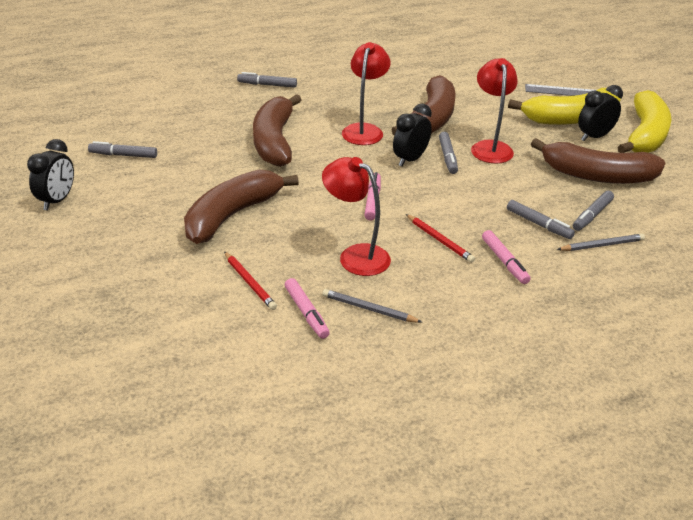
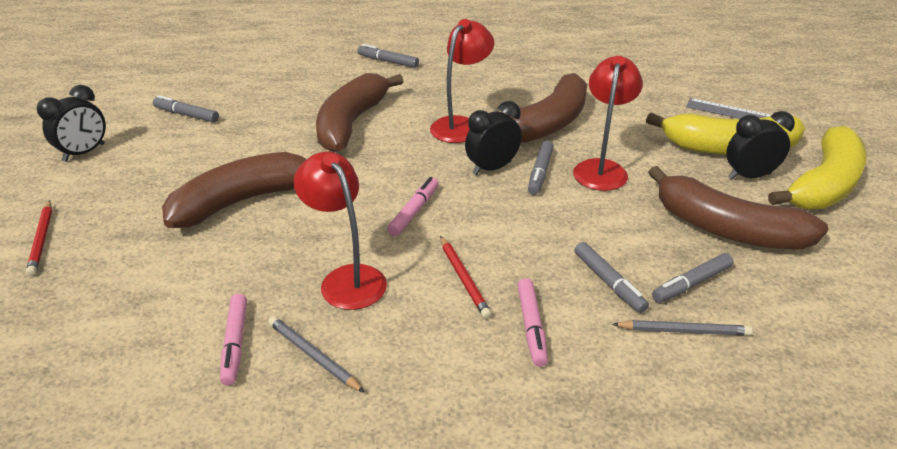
camera: 20 degrees right, 0 degrees up
(249, 282) = (201, 288): red pencil -> red pencil (42, 240)

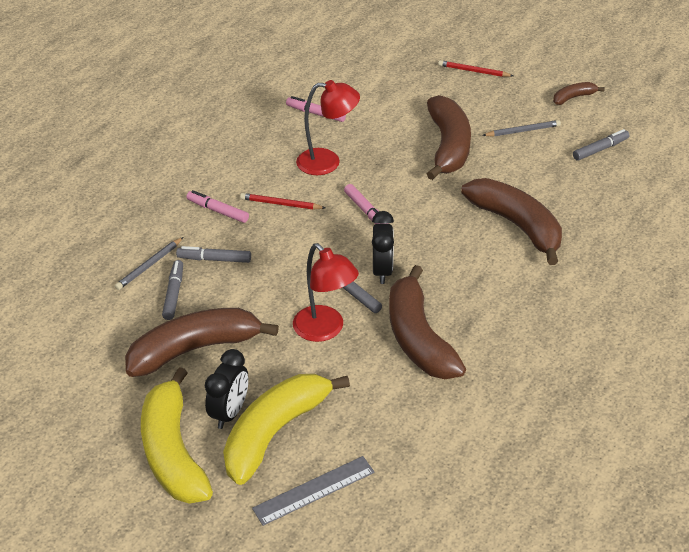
camera: 125 degrees right, 5 degrees up
(84, 153) = (573, 97): black clock -> brown banana
(313, 356) = (280, 134): grey pencil -> grey pencil (523, 131)
(388, 61) = (628, 291): grey marker -> none
(460, 125) = (461, 284): red lamp -> none

